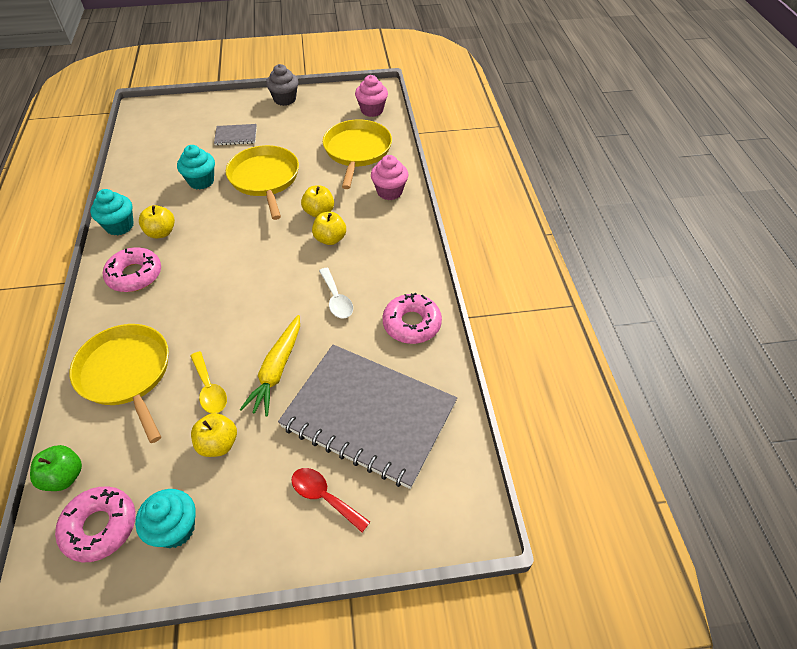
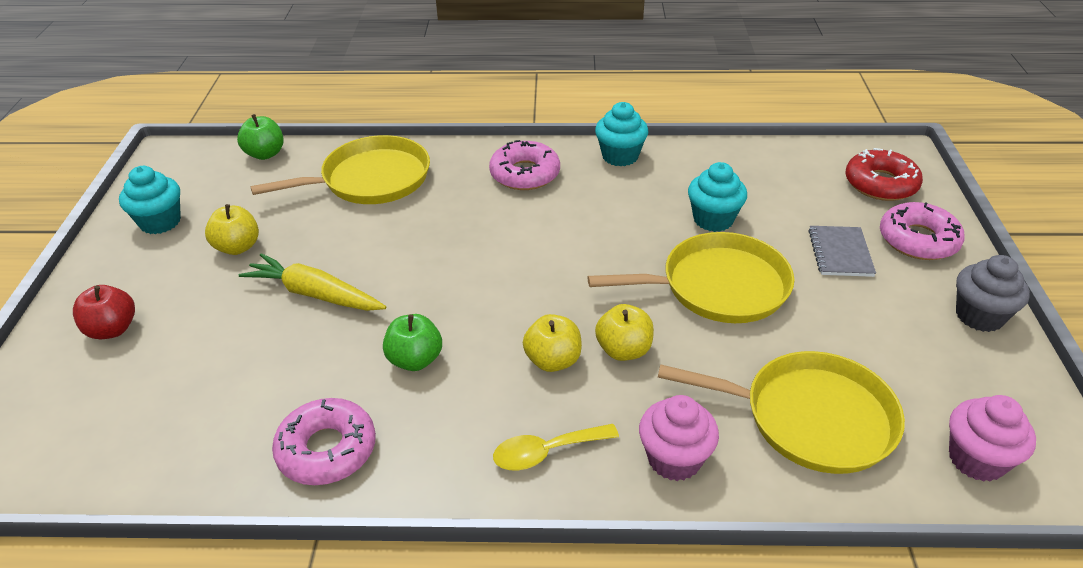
camera: 100 degrees right, 10 degrees down
(100, 527) = (197, 178): pink donut -> pink donut (918, 240)
(161, 232) = (601, 189): yellow apple -> none
(172, 118) = (880, 184): none -> red donut
(209, 389) = (316, 239): yellow spoon -> yellow spoon (546, 452)
(324, 497) = (112, 329): red spoon -> red apple
(336, 299) = (415, 360): white spoon -> green apple
(368, 416) = (192, 379): grey notebook -> none

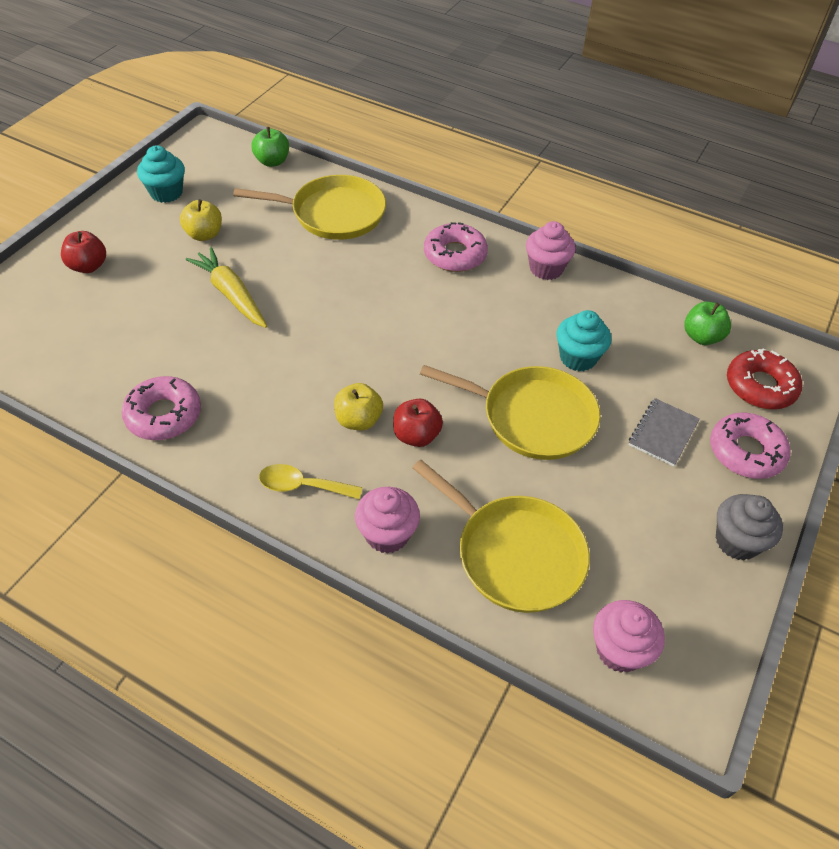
camera: 25 degrees right, 10 degrees up
(415, 360) = (263, 376): green apple -> green apple (701, 337)
(620, 156) = (546, 268): turquoise cupcake -> pink cupcake
(623, 350) = (416, 435): yellow apple -> red apple

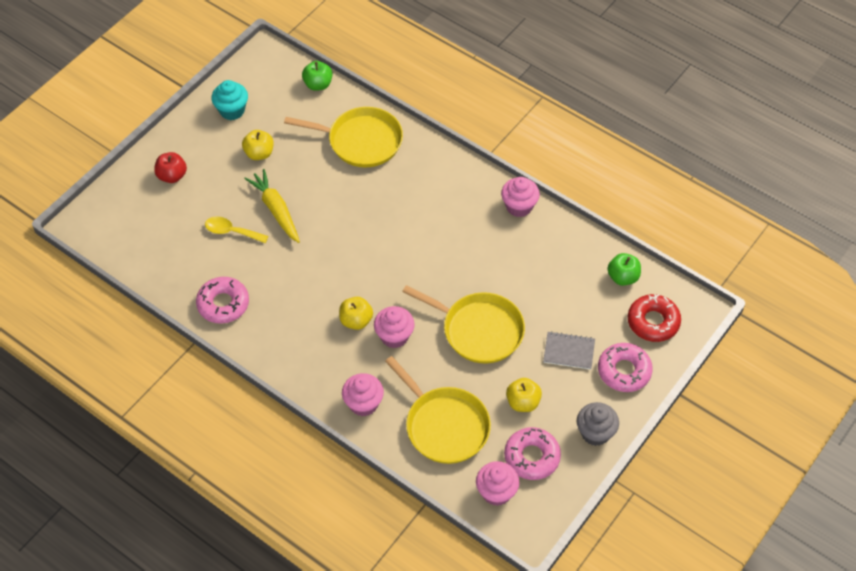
camera: 10 degrees right, 5 degrees up
(302, 486) = (312, 365): yellow spoon -> yellow spoon (231, 231)
(416, 435) = (394, 336): red apple -> pink cupcake
(455, 255) = (450, 188): pink donut -> pink donut (532, 457)
(578, 358) = (523, 286): turquoise cupcake -> none
(620, 508) = (523, 402): none -> yellow apple
(663, 433) = (569, 351): grey notebook -> grey notebook turned 60 degrees clockwise

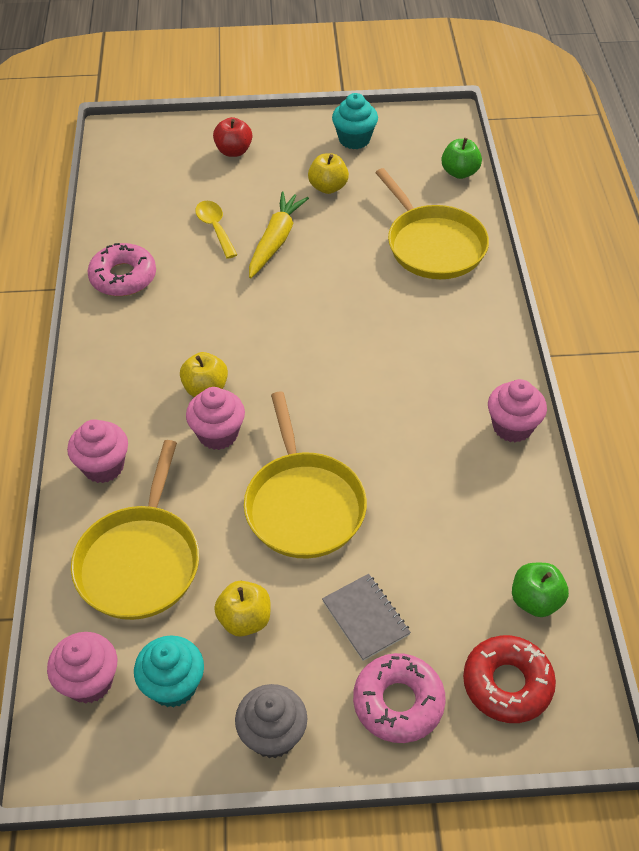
camera: 50 degrees right, 5 degrees down
(532, 457) = (173, 685): pink donut -> turquoise cupcake

